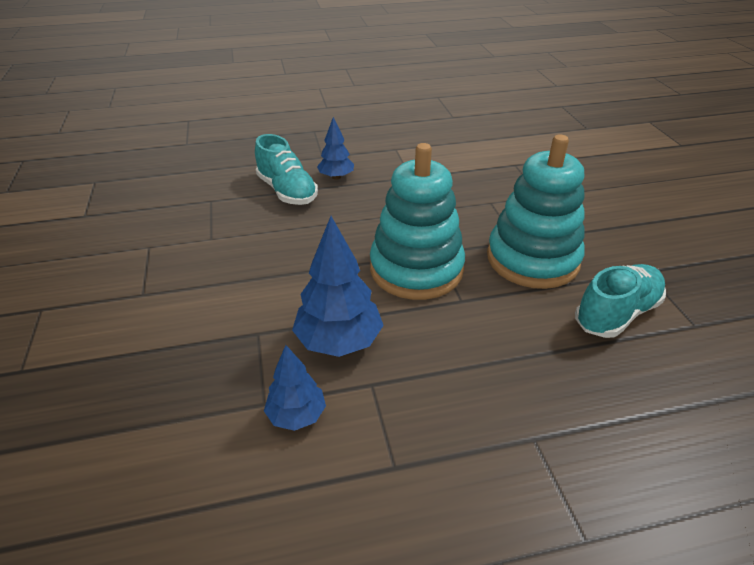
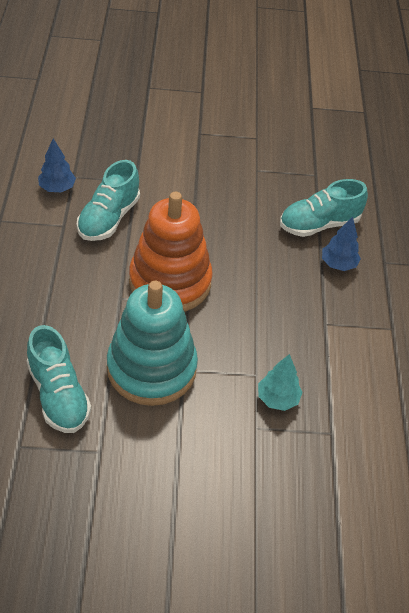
camera: 100 degrees right, 10 degrees up
(339, 341) = (109, 218): blue tree -> turquoise shoe
(416, 269) = (170, 282): turquoise stacking toy -> orange stacking toy
(505, 190) = (277, 398): none -> turquoise tree

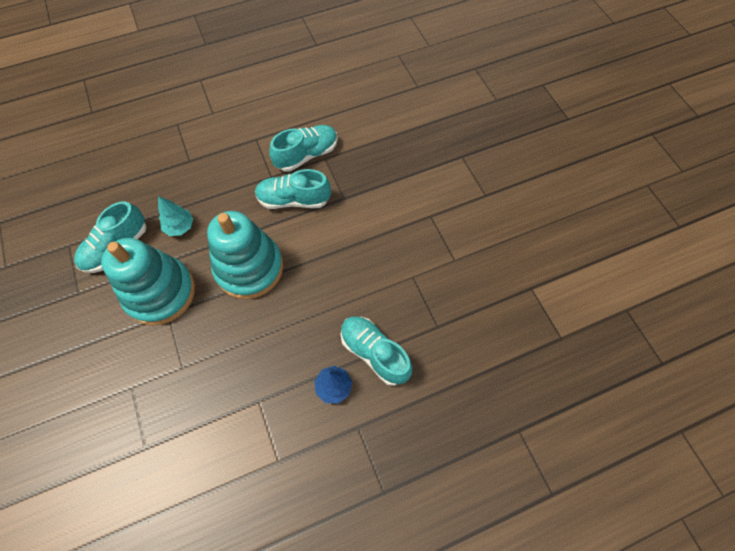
camera: 70 degrees right, 15 degrees up
(57, 188) = (306, 155): blue tree -> turquoise shoe
(170, 282) = (249, 268): orange stacking toy -> turquoise stacking toy
(277, 398) = (164, 392): turquoise tree -> turquoise tree (180, 227)

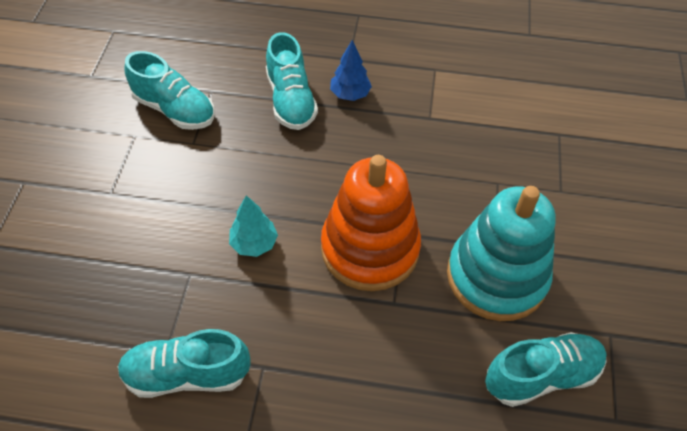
camera: 150 degrees left, 10 degrees down
(180, 227) = (437, 357): turquoise tree -> turquoise tree (254, 244)
(249, 268) = (370, 248): turquoise stacking toy -> orange stacking toy
(293, 200) = (256, 310): turquoise shoe -> turquoise shoe (174, 109)

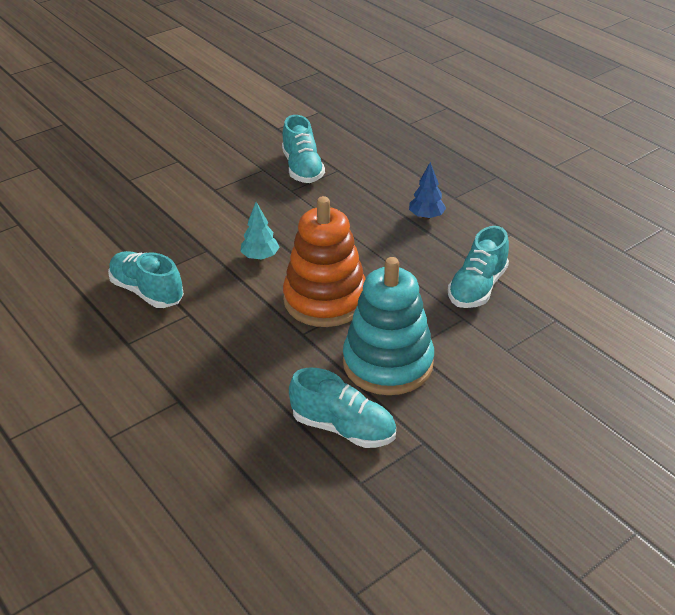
camera: 45 degrees right, 15 degrees down
(291, 100) = (381, 200): turquoise shoe -> turquoise shoe (477, 288)

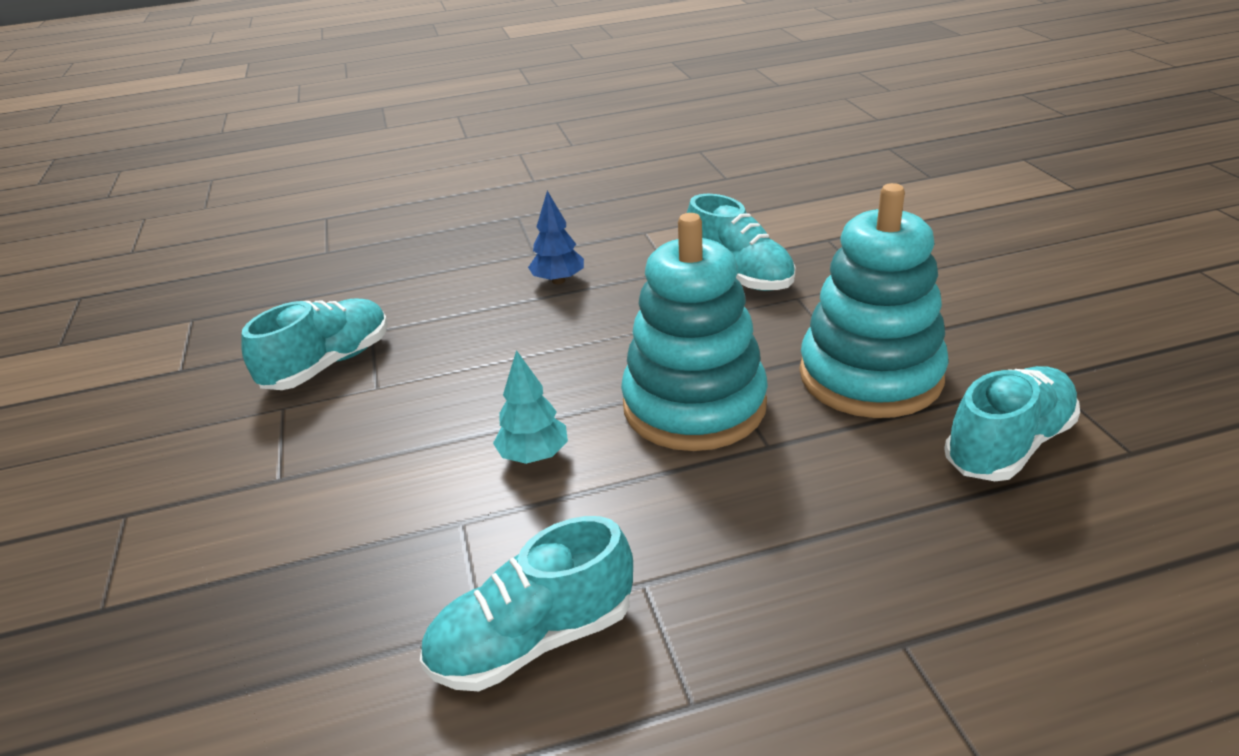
camera: 65 degrees left, 5 degrees down
(302, 168) = (329, 364): turquoise shoe -> turquoise shoe turned 60 degrees counterclockwise
(325, 300) = (694, 406): orange stacking toy -> turquoise stacking toy

